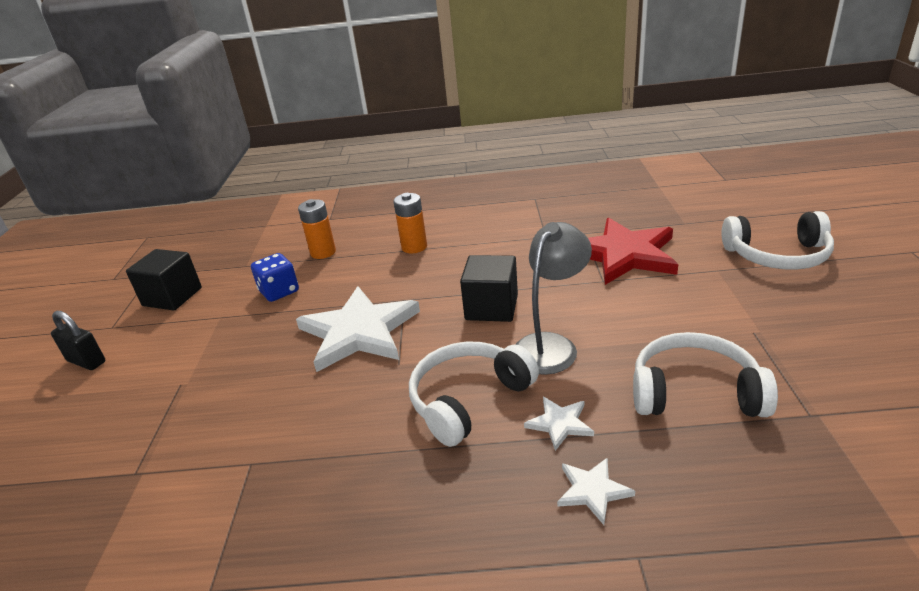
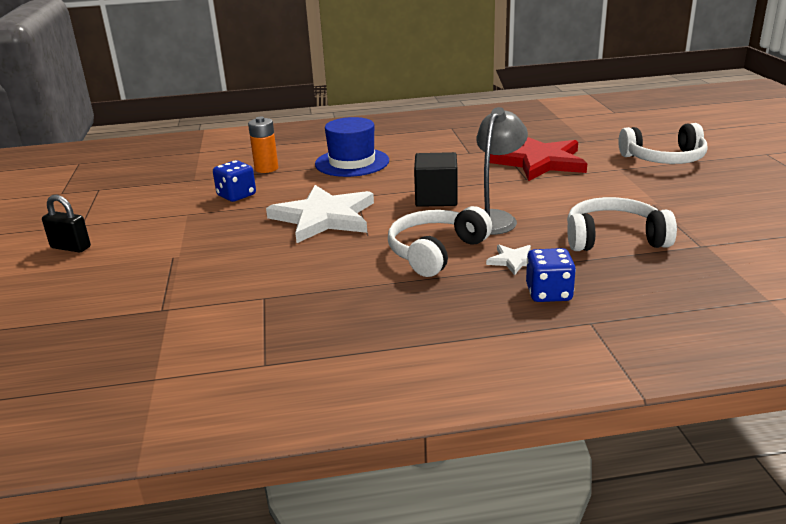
camera: 10 degrees left, 5 degrees down
(172, 297) = (131, 203): black cube -> none
(414, 247) = (352, 162): orange battery -> blue hat
(592, 491) = (549, 293): white star -> blue dice

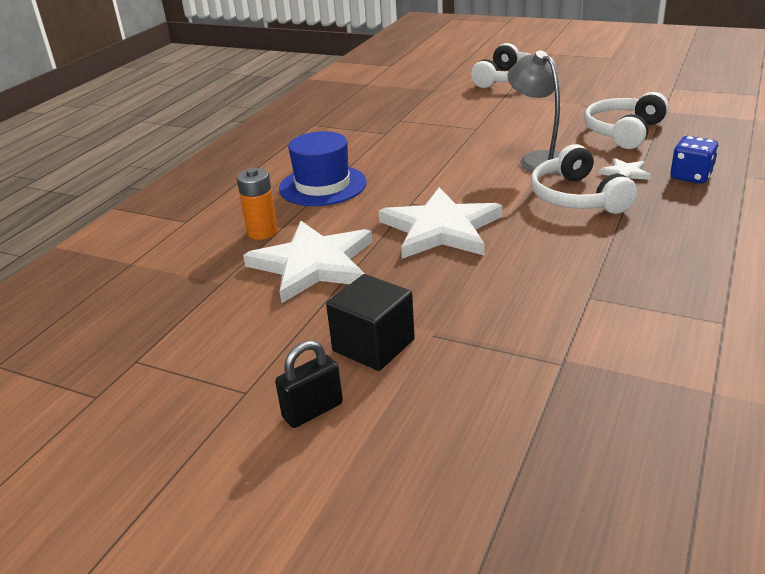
camera: 55 degrees left, 5 degrees up
(236, 195) = (313, 264): blue dice -> white star
(436, 198) = (466, 170): black cube -> black cube (373, 345)
(540, 162) = (450, 115): red star -> none

